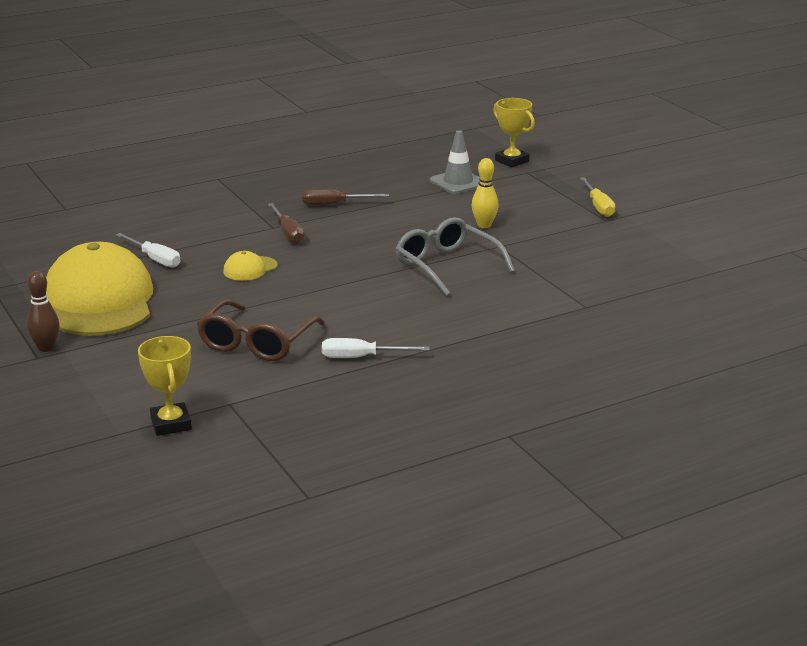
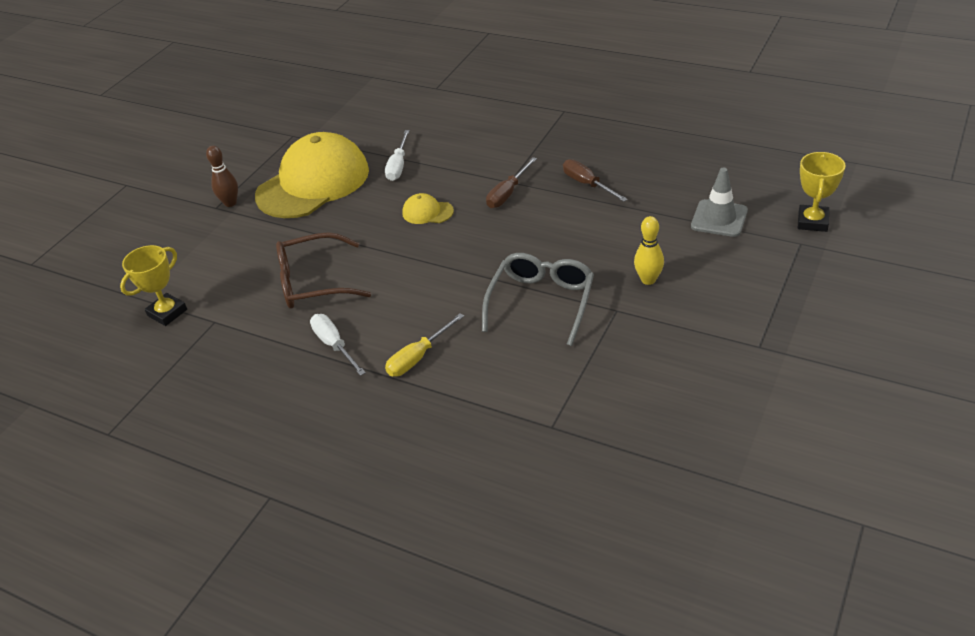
camera: 60 degrees right, 15 degrees up
(598, 206) = (784, 326): yellow screwdriver -> yellow screwdriver (418, 357)

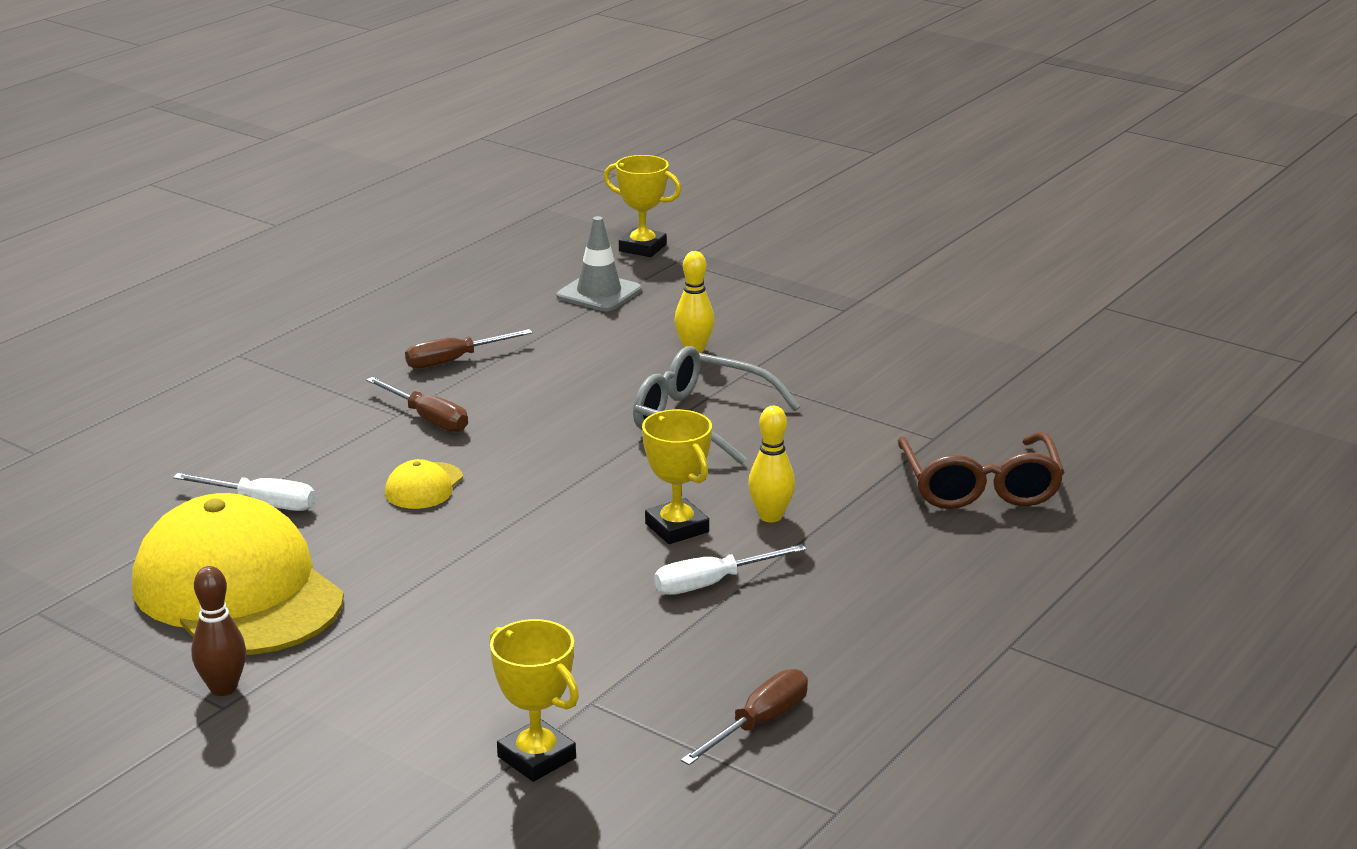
camera: 85 degrees left, 15 degrees down
(190, 389) = (759, 723): none -> brown screwdriver
(313, 282) = (543, 598): brown glasses -> brown glasses (980, 487)
(397, 318) = (677, 528): none -> yellow trophy
(418, 357) = (770, 516): yellow screwdriver -> yellow bowling pin

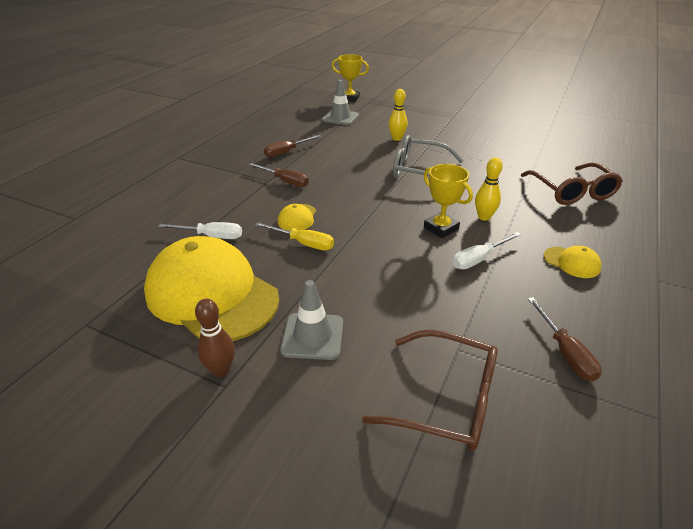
camera: 10 degrees left, 10 degrees up
(375, 662) = (312, 336): none -> grey traffic cone
(417, 530) = (303, 243): none -> yellow screwdriver
(536, 757) = (446, 400): yellow trophy -> brown glasses
(759, 723) = (565, 352): brown screwdriver -> brown screwdriver turned 135 degrees clockwise
(876, 604) = (571, 262): none -> yellow cap

